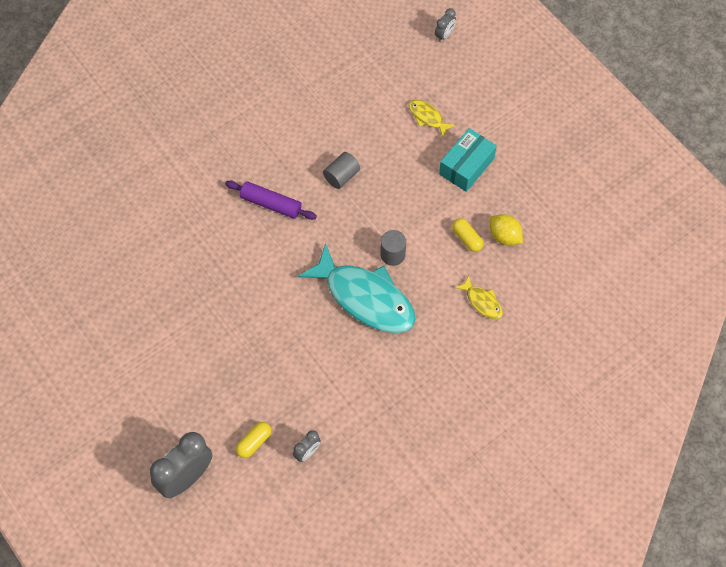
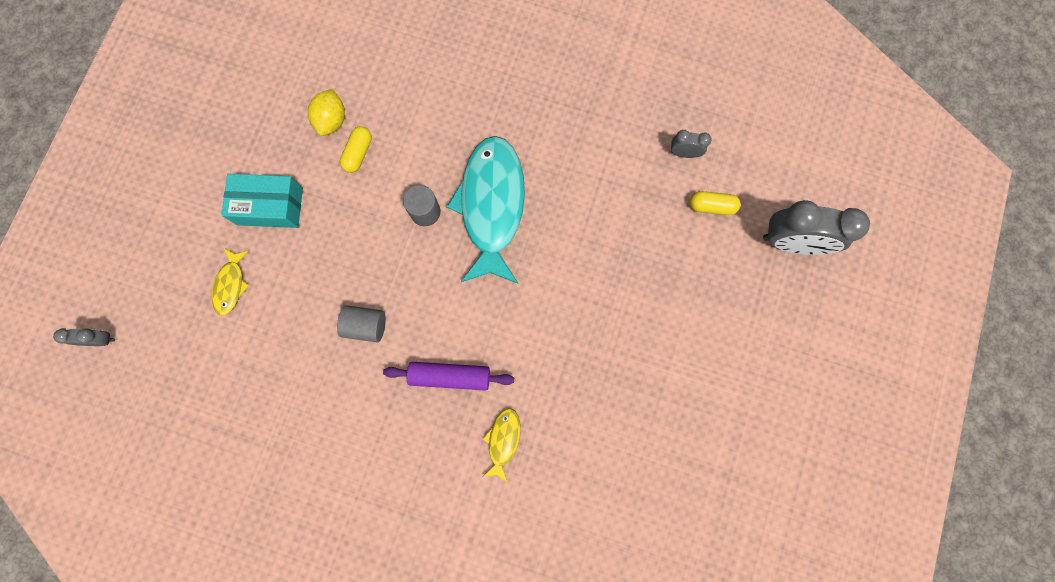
camera: 125 degrees left, 15 degrees up
(271, 204) = (450, 376): purple rolling pin -> purple rolling pin turned 75 degrees counterclockwise
(482, 302) = (420, 98): yellow fish -> yellow fish (503, 440)

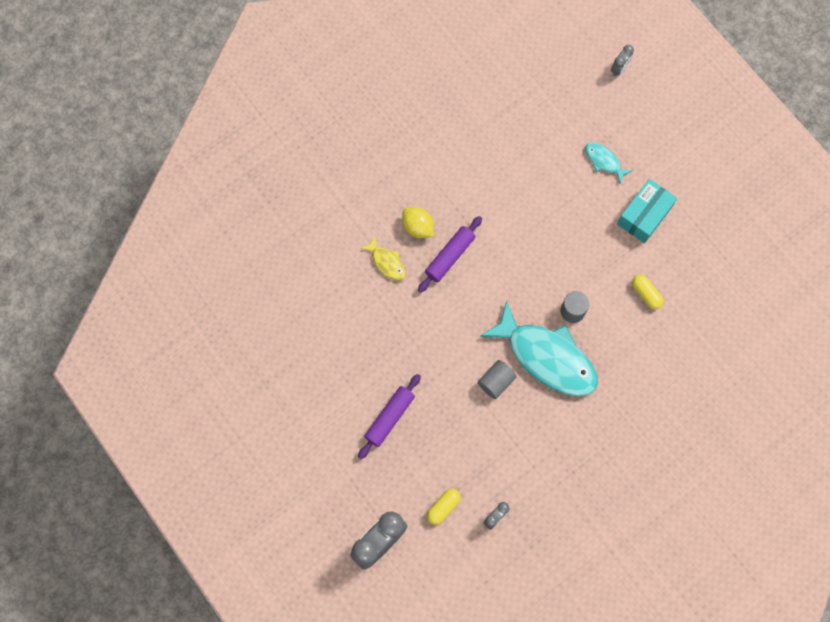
camera: 125 degrees right, 5 degrees down
(231, 285) = (604, 161): yellow fish -> turquoise fish
(332, 120) = (683, 291): yellow lemon -> yellow lemon (418, 227)
(366, 325) = (519, 226): grey cylinder -> grey cylinder (496, 382)
(666, 318) = (389, 418): none -> purple rolling pin

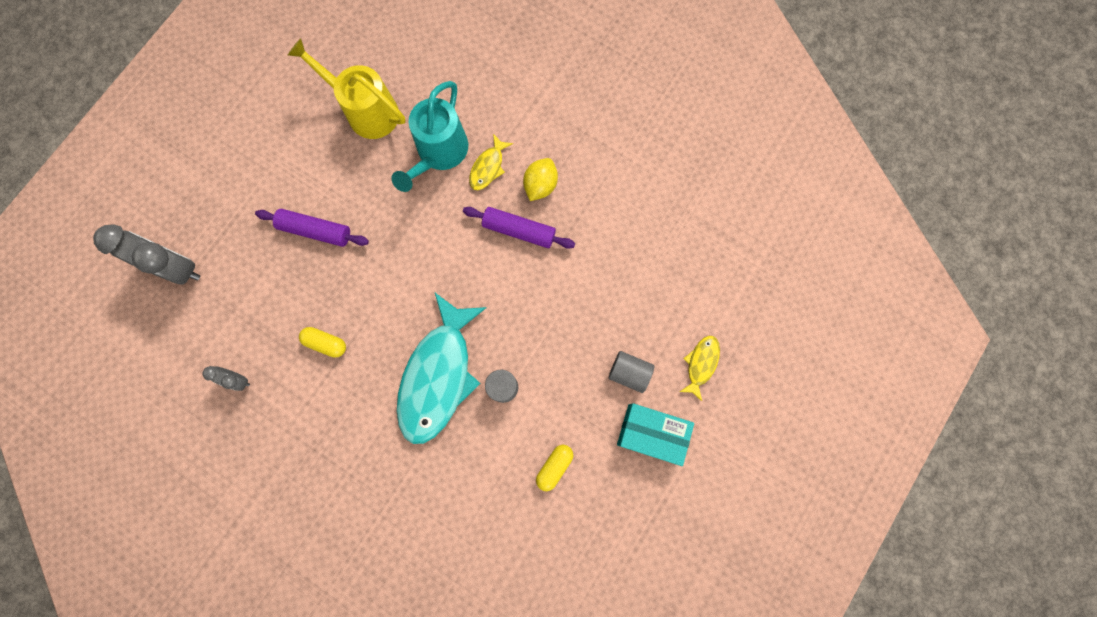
camera: 70 degrees right, 5 degrees up
(297, 344) = (365, 110): none -> yellow watering can
(360, 297) = (439, 154): none -> turquoise watering can
(443, 507) = (233, 320): yellow capsule -> yellow capsule (326, 343)
(496, 382) = (391, 329): grey cylinder -> grey cylinder (629, 373)
(604, 161) = (701, 364): turquoise fish -> yellow fish
(619, 68) = (827, 344): grey clock -> none

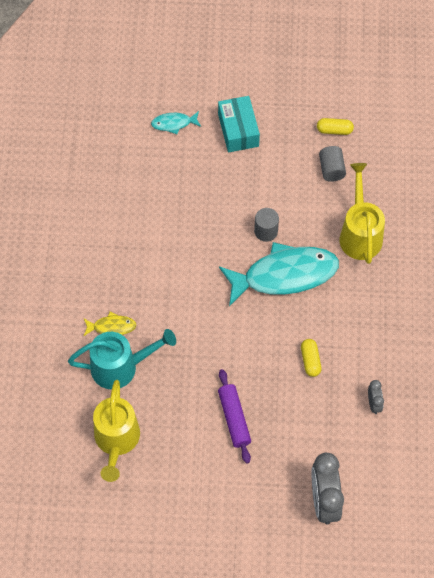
camera: 120 degrees left, 15 degrees down
(438, 493) = (359, 233): none -> yellow watering can
(519, 230) = (148, 280): purple rolling pin -> none
(540, 185) = (105, 284): yellow lemon -> none
(554, 466) = (296, 175): yellow capsule -> yellow capsule (334, 130)
(629, 373) = (207, 162): grey cylinder -> grey cylinder (331, 169)
(701, 364) = (174, 123): yellow fish -> turquoise fish

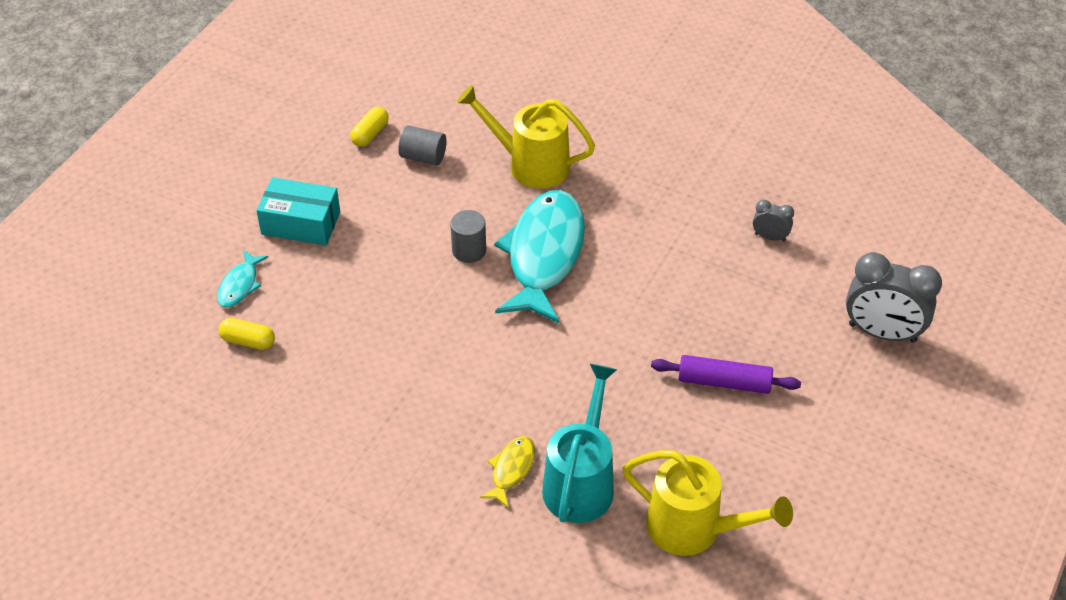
camera: 65 degrees left, 15 degrees down
(310, 360) = (680, 275): yellow capsule -> yellow capsule (248, 341)

